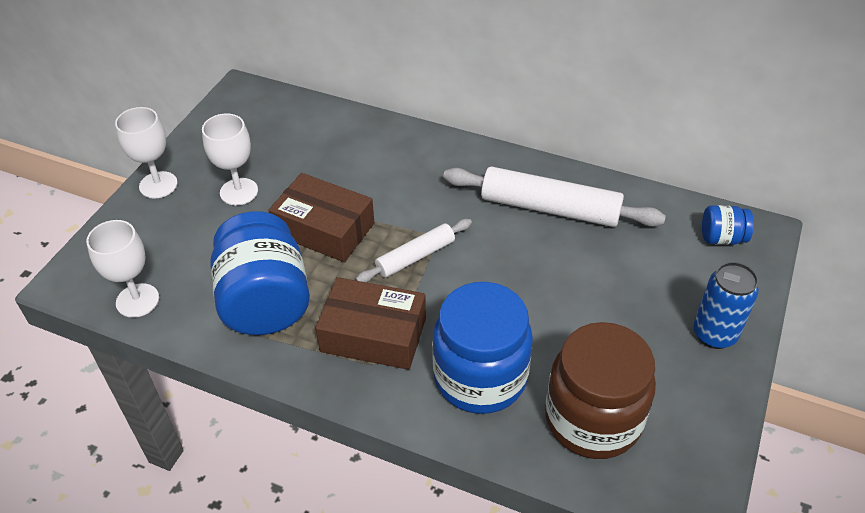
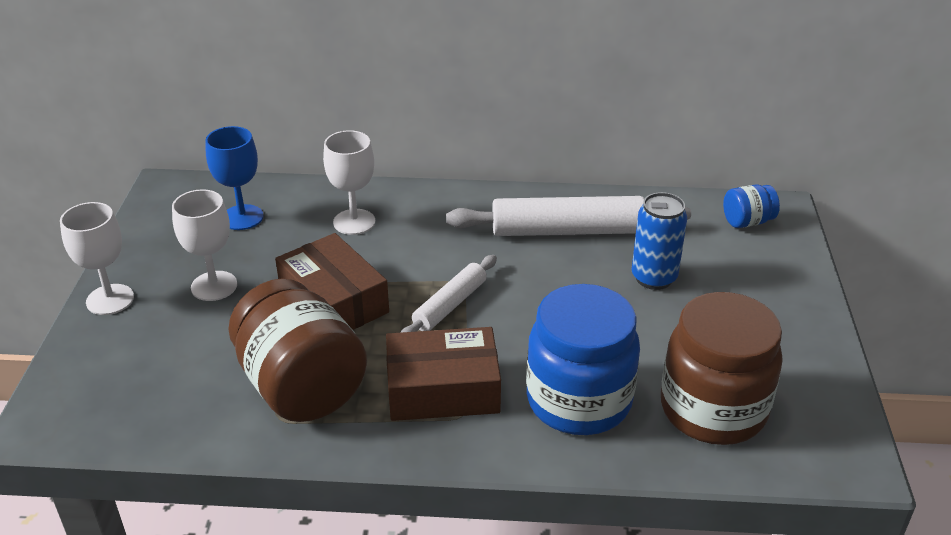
camera: 20 degrees left, 10 degrees down
(137, 300) = (143, 423): white goblet -> white goblet (354, 222)
(265, 301) = (301, 387): blue jar -> brown jar
(287, 132) = (242, 217): none -> blue goblet
(324, 229) = (333, 301): brown box -> brown box turned 45 degrees clockwise
(714, 334) = (786, 305): blue can -> blue can (654, 278)

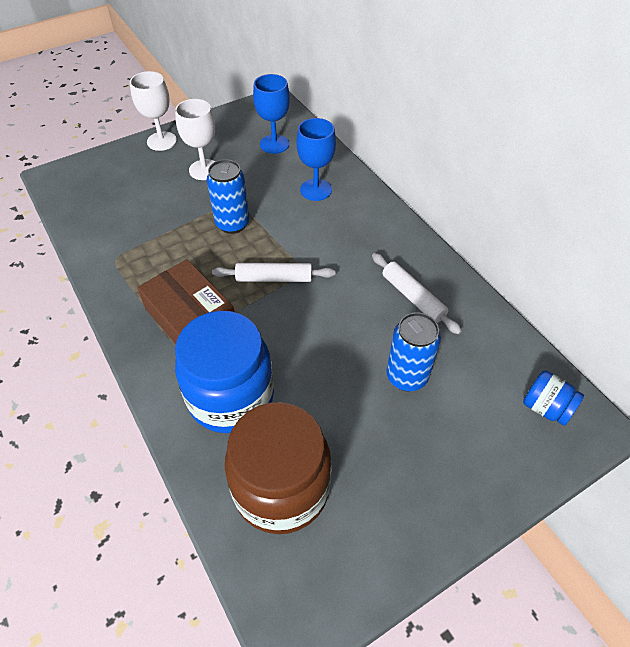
camera: 55 degrees right, 15 degrees up
(301, 387) = (147, 253): brown jar -> none
(333, 301) = (232, 224): brown box -> blue can
(354, 222) = (316, 190): white goblet -> blue goblet
(567, 231) = (413, 297): white rolling pin -> white rolling pin, size x0.59

